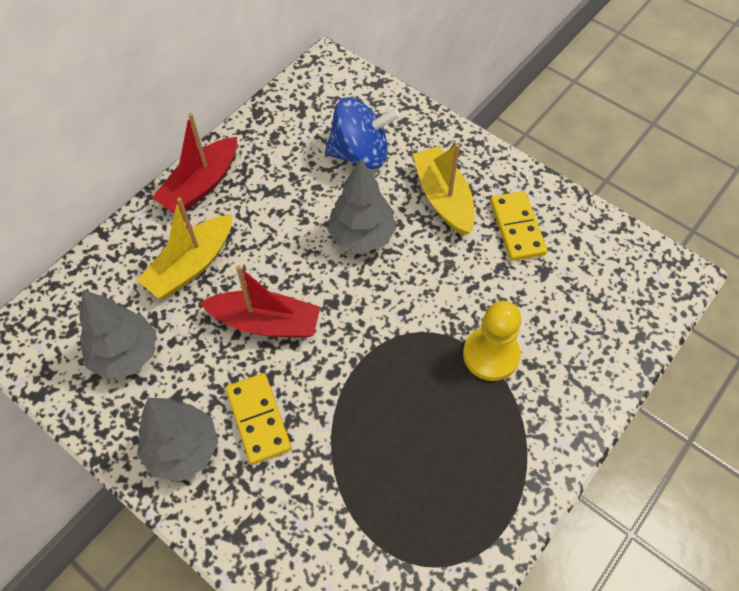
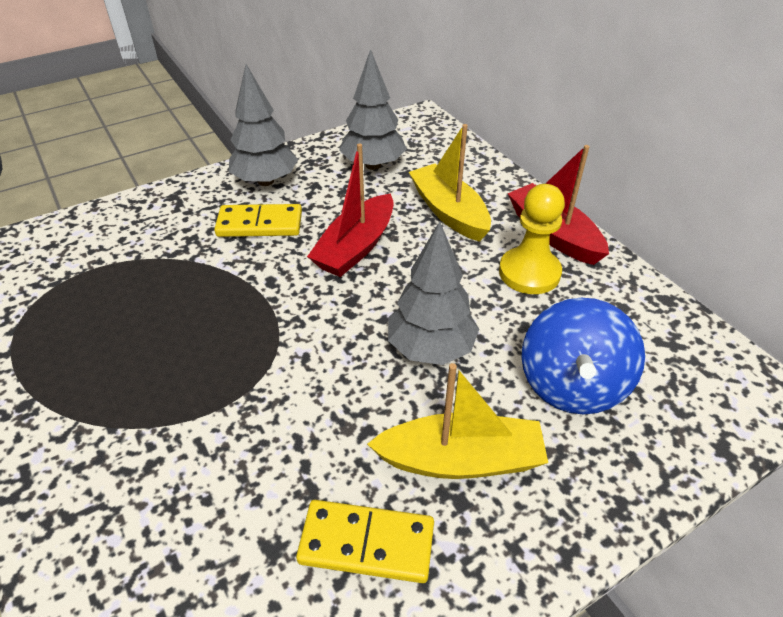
camera: 110 degrees right, 15 degrees down
(491, 355) = (194, 424): yellow pawn -> yellow pawn (529, 273)

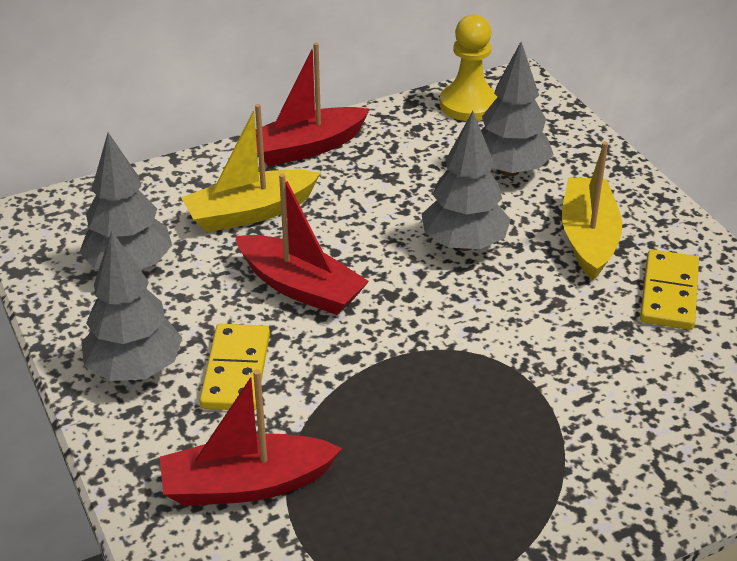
camera: 85 degrees left, 5 degrees down
(146, 240) = (246, 485): none -> red boat
(529, 273) = (364, 171): yellow pawn -> yellow pawn (468, 105)
(572, 385) = (509, 170): blue spinning top -> grey tree

